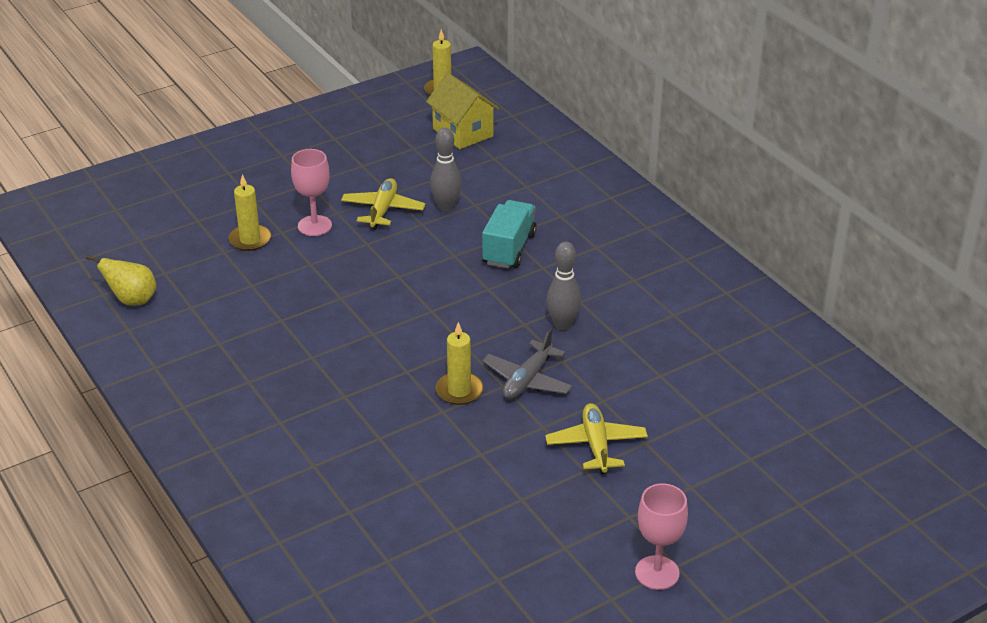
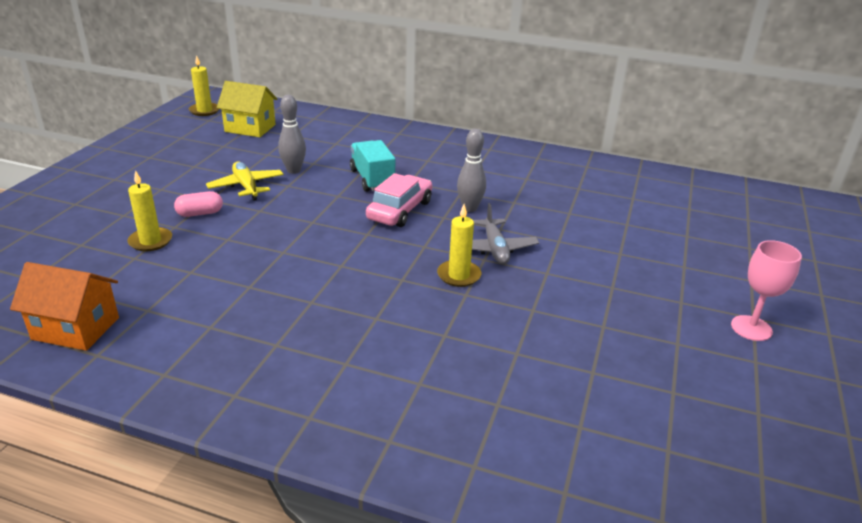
camera: 40 degrees left, 5 degrees down
(132, 300) = (76, 328): yellow pear -> orange house
(314, 226) = (200, 213): pink goblet -> pink capsule
(492, 298) = (400, 210): none -> pink car
(596, 445) = (595, 268): yellow plane -> none

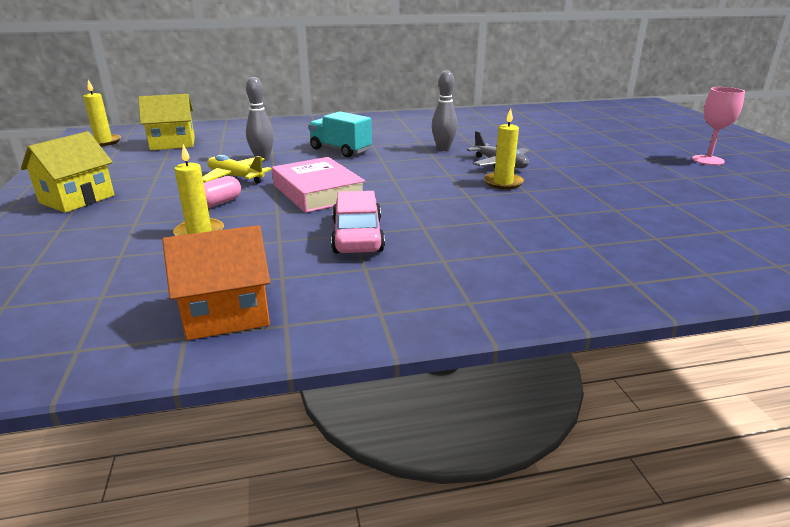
camera: 30 degrees left, 5 degrees down
(117, 174) = (77, 199): none -> yellow house
(284, 227) = (318, 192): none -> pink book
(400, 210) = (394, 161): pink car -> pink car (357, 236)

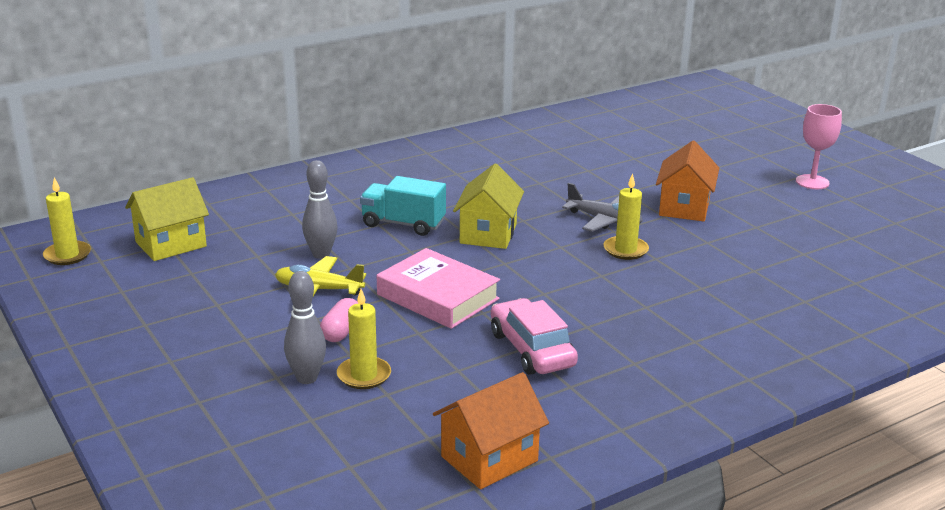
camera: 20 degrees left, 0 degrees up
(77, 199) = (162, 356): yellow house -> yellow house (488, 234)
(443, 149) = (524, 204): grey bowling pin -> grey bowling pin (307, 378)
(576, 163) = (684, 207): none -> orange house

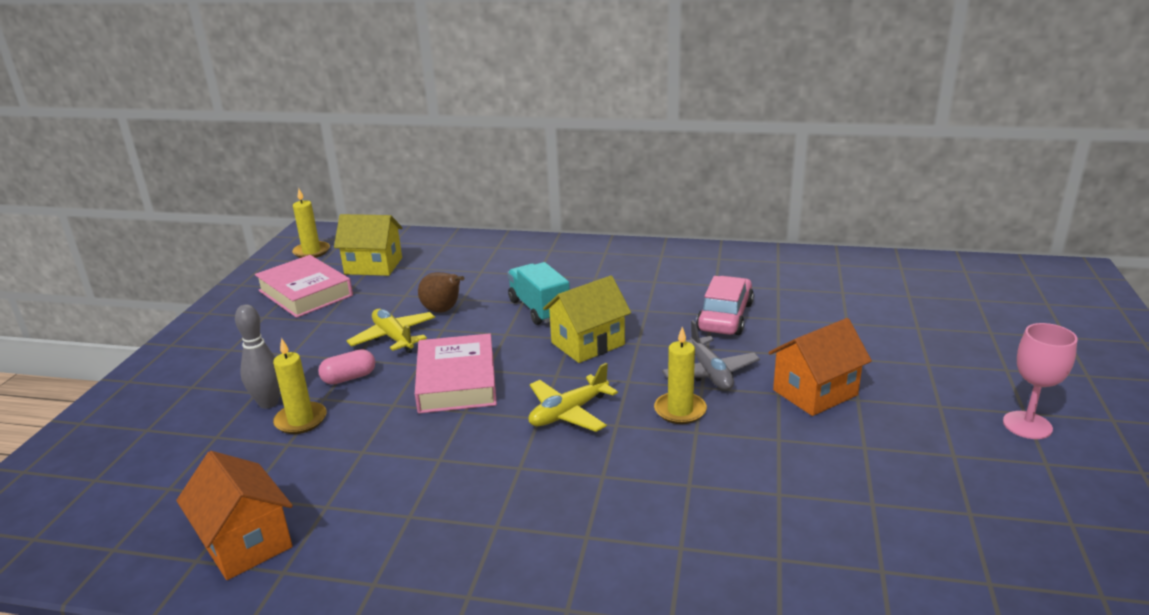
camera: 45 degrees right, 0 degrees up
(146, 290) = (305, 293): none -> pink book
(321, 254) = (443, 310): grey bowling pin -> brown pear
(489, 459) = (245, 542): orange house -> orange house turned 45 degrees clockwise
(532, 349) = (440, 464): pink car -> pink car (725, 317)
(558, 281) = (568, 413): none -> yellow plane

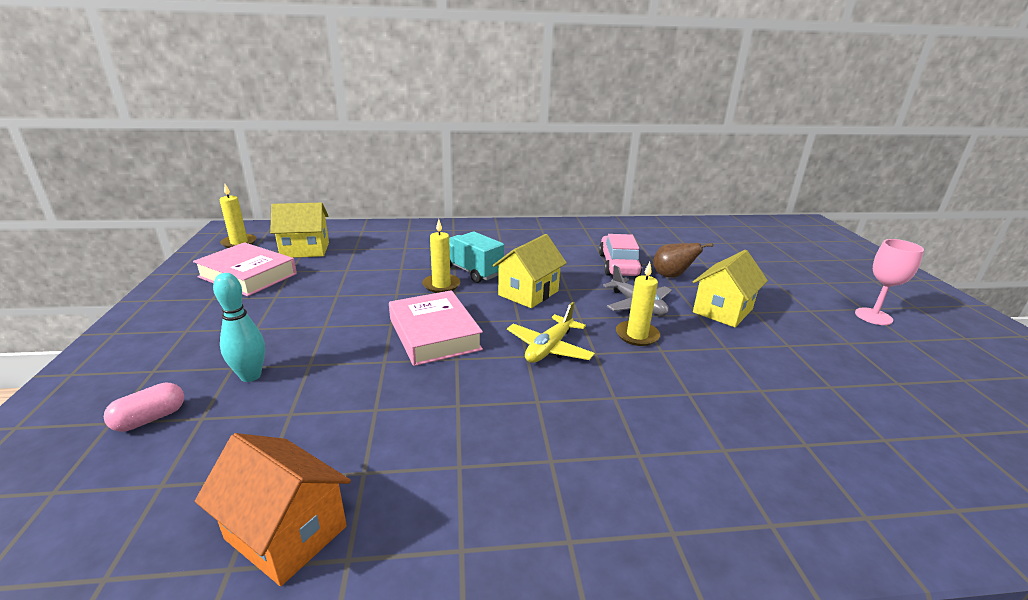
camera: 20 degrees left, 0 degrees up
(268, 403) = (250, 376): grey bowling pin -> turquoise bowling pin
(301, 420) = (294, 388): yellow candle -> yellow candle (441, 285)
(349, 378) = (327, 343): pink capsule -> pink capsule (150, 418)
(393, 338) = (354, 304): yellow plane -> none
(443, 310) = (388, 279): brown pear -> brown pear (671, 276)
(815, 393) = (722, 311): orange house -> yellow house

